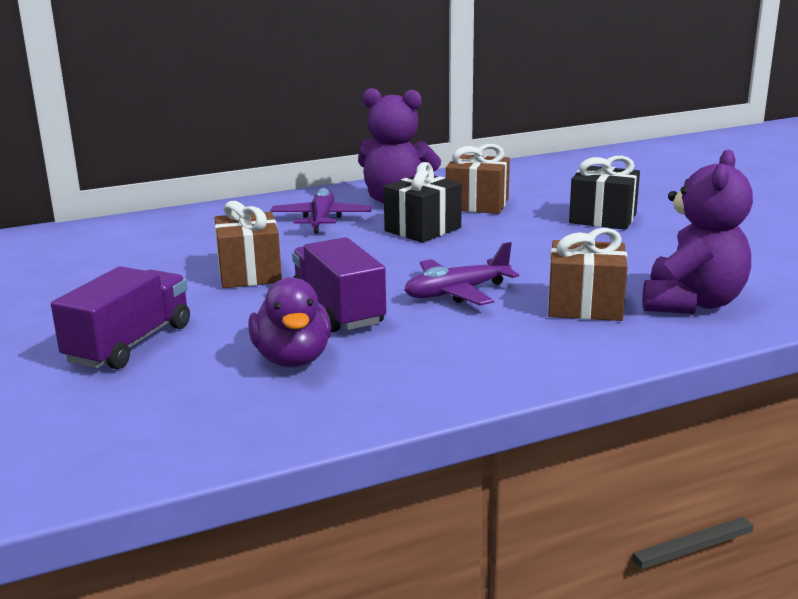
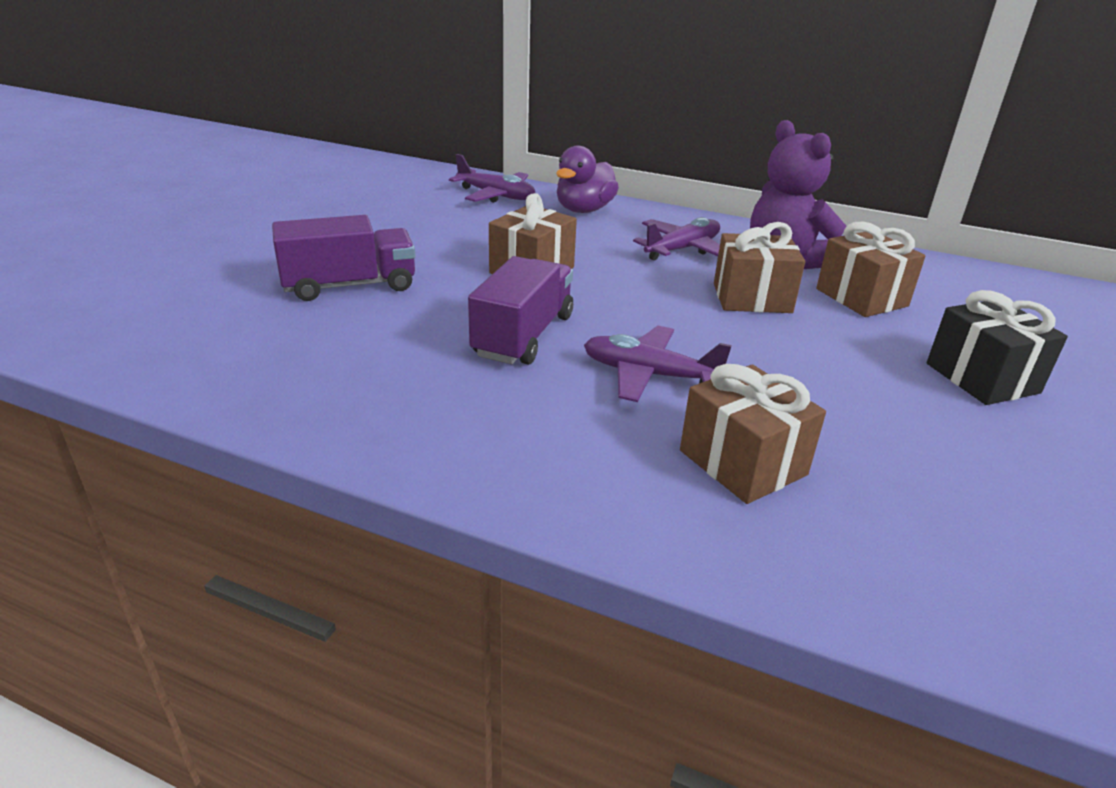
camera: 45 degrees right, 10 degrees up
(92, 239) = (496, 196): none -> purple plane
(292, 359) = (406, 358): purple duck -> purple duck (584, 210)
(422, 229) = (752, 298): black gift -> brown gift
(692, 303) = (879, 539): purple teddy bear -> none

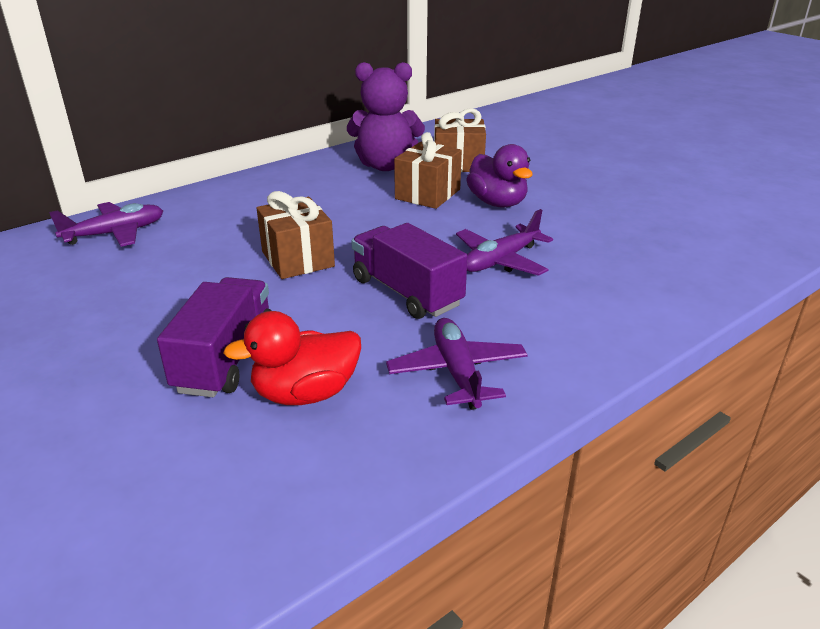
camera: 60 degrees left, 0 degrees up
(320, 330) = (305, 393): none -> red duck
(584, 210) = (207, 204): purple duck -> purple duck (497, 203)
(682, 249) = (329, 191): purple plane -> purple plane (457, 372)
(742, 462) = (617, 263): brown gift -> none
(982, 378) = (571, 170): black gift -> none

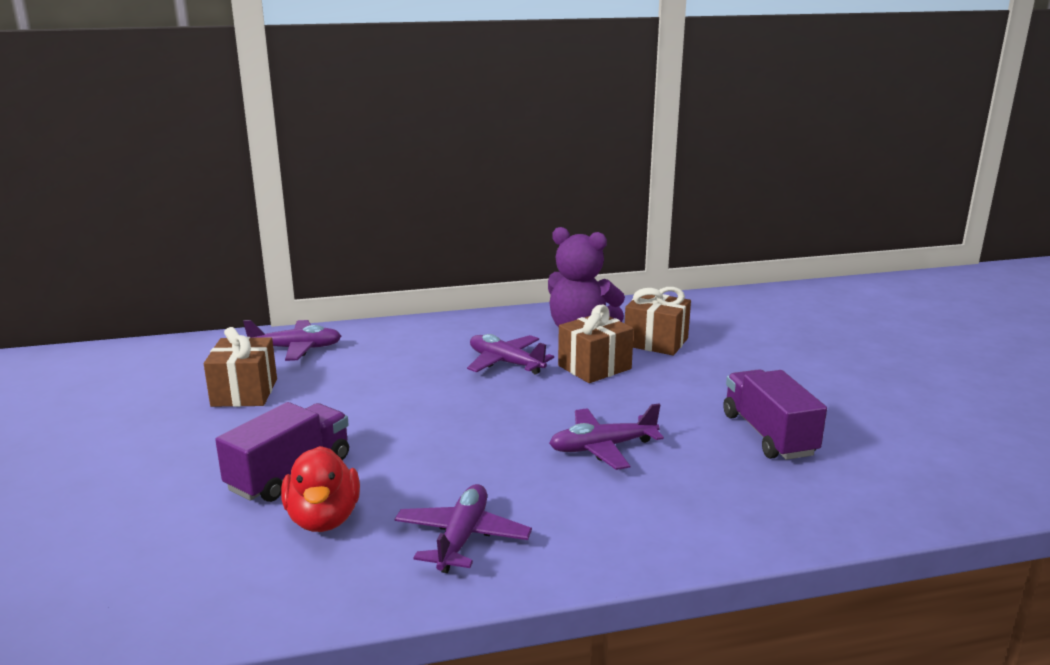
camera: 25 degrees right, 10 degrees down
(298, 259) = (420, 403): brown gift -> brown gift (244, 392)
(305, 393) = (323, 519): red duck -> red duck turned 105 degrees counterclockwise
(345, 206) = (506, 363): none -> purple plane
(406, 292) = (485, 456): purple truck -> purple truck (768, 434)
(497, 203) = (656, 390): purple duck -> none

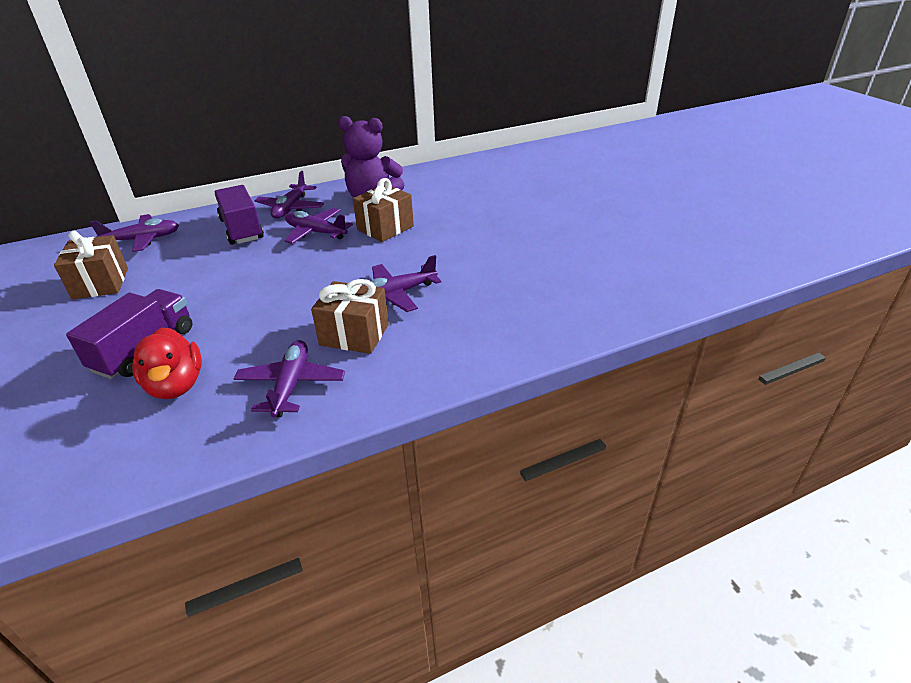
camera: 10 degrees left, 15 degrees up
(476, 331) = (291, 208): none -> purple plane
(656, 342) = (430, 202): brown gift -> brown gift (354, 334)
(768, 434) = (518, 267): purple truck -> purple truck (242, 229)

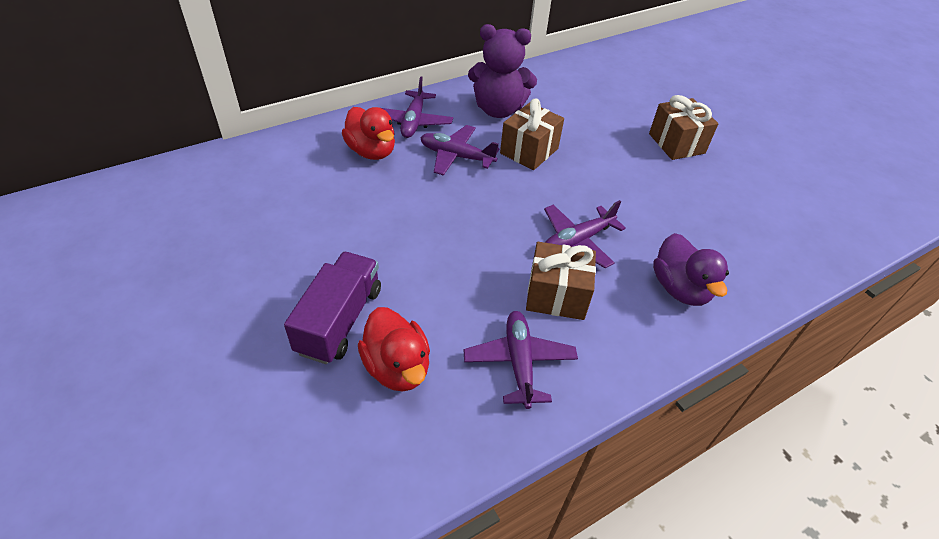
camera: 10 degrees left, 10 degrees up
(101, 283) = (244, 229): brown gift -> brown gift (676, 143)
(143, 239) = (263, 165): purple plane -> none
(242, 229) = (371, 151): purple truck -> red duck
(479, 331) = (680, 288): none -> purple duck

